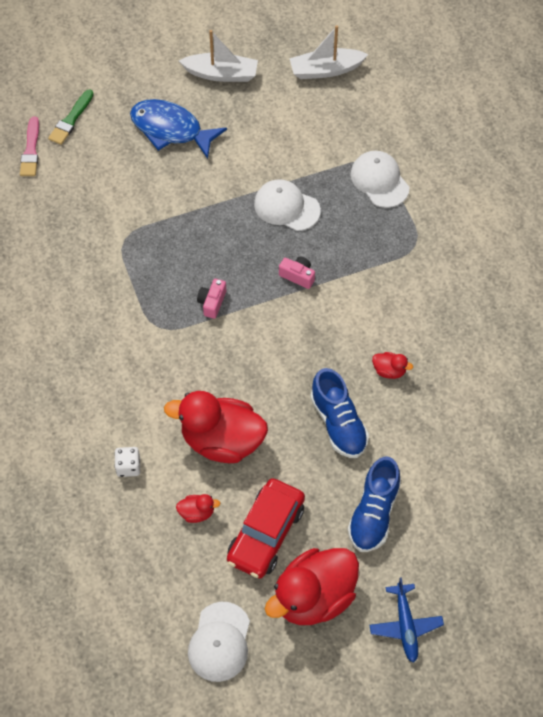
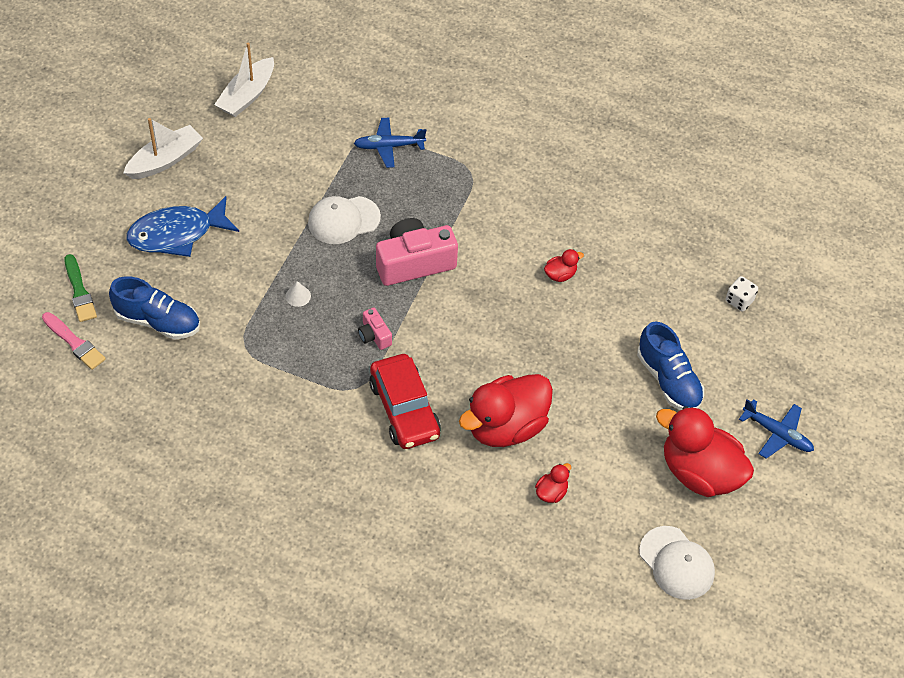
camera: 50 degrees left, 5 degrees down
(128, 467) = (461, 507): white dice -> white dice (739, 300)
(196, 234) = (298, 296): none -> white cone
(266, 534) = (616, 461): red car -> red car (404, 409)
(298, 276) = (414, 263): pink camera -> pink camera, size x2.08
(314, 597) = (699, 472): red duck -> red duck turned 120 degrees clockwise
(338, 423) = (571, 341): blue shoe -> blue shoe (157, 321)
(379, 181) = (389, 146): white cap -> blue plane

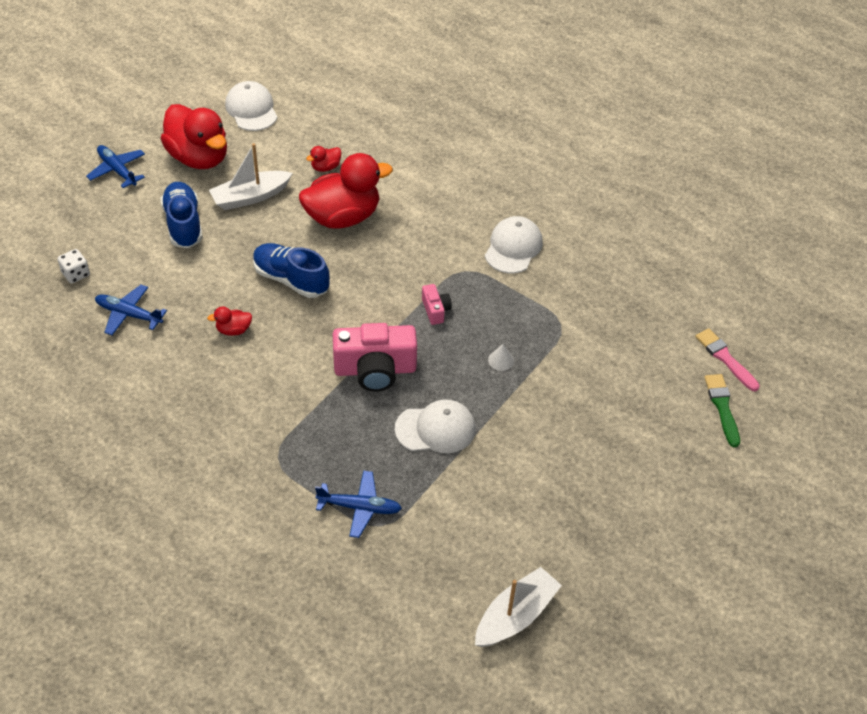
camera: 165 degrees left, 5 degrees down
(157, 321) = (643, 363): blue shoe -> blue shoe (291, 280)
(165, 160) = (626, 543): white boat -> white boat (250, 197)
(177, 234) = (618, 449): blue fish -> none
(310, 428) = (513, 247): none -> white cap
(404, 409) = (426, 246): red car -> none
(664, 270) = (129, 315): none -> blue plane

